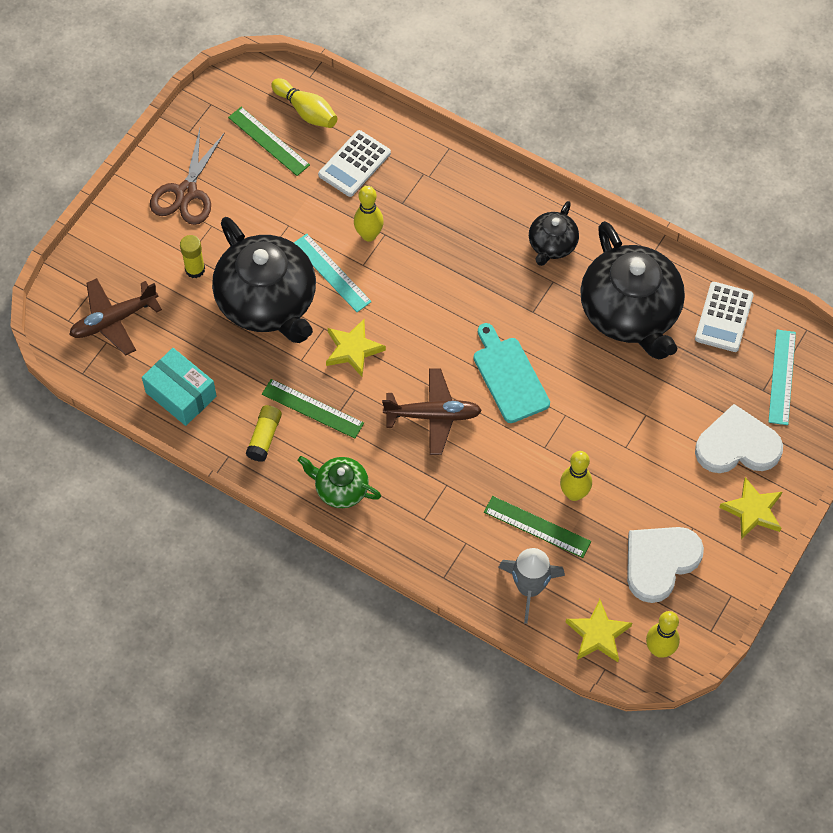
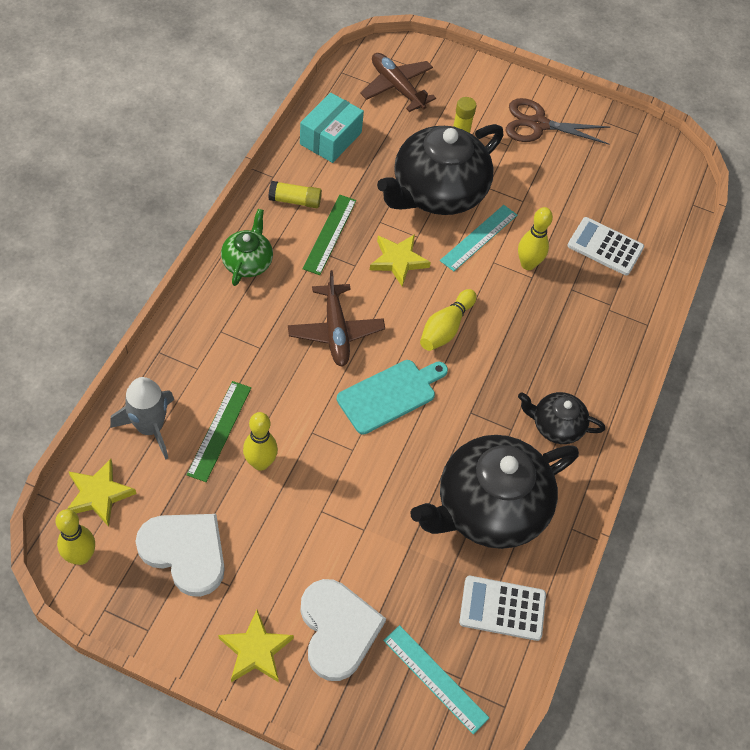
camera: 75 degrees right, 5 degrees down
(269, 141) = (611, 179): green ruler -> none
(306, 111) = (653, 204): yellow bowling pin -> yellow bowling pin (445, 328)
(782, 377) = (435, 679): turquoise ruler -> turquoise ruler turned 45 degrees clockwise

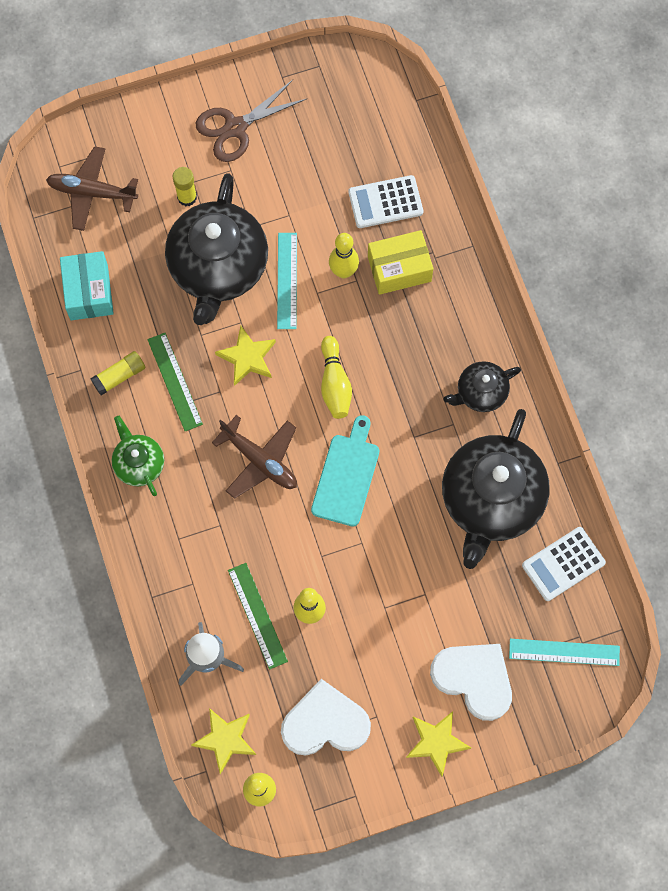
camera: 35 degrees left, 15 degrees up
(573, 295) = (399, 269): none -> yellow box

